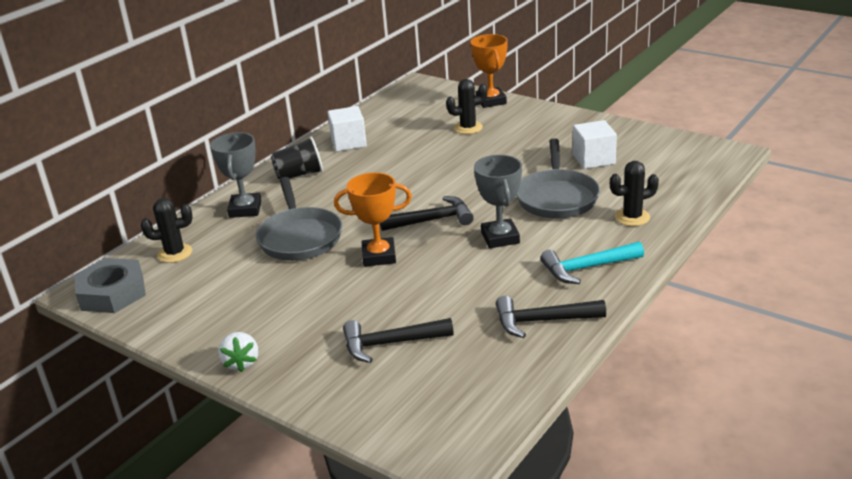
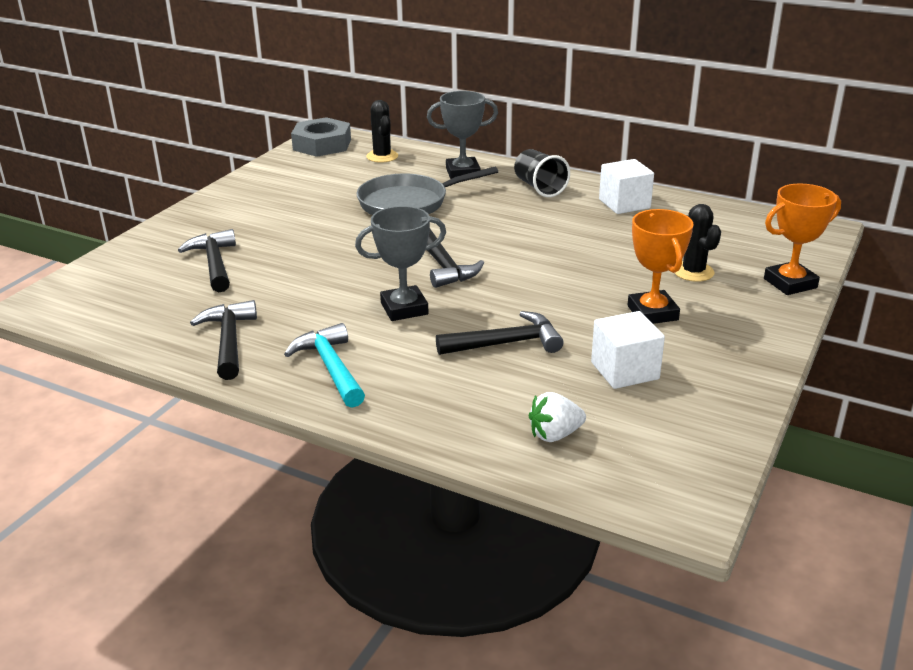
camera: 80 degrees right, 0 degrees up
(241, 363) = (207, 205): white strawberry -> white strawberry (555, 435)
(379, 256) = (369, 244): orange trophy -> orange trophy (652, 313)
(557, 197) = (506, 343): grey pan -> black hammer
(632, 217) = (456, 402): black cactus -> none

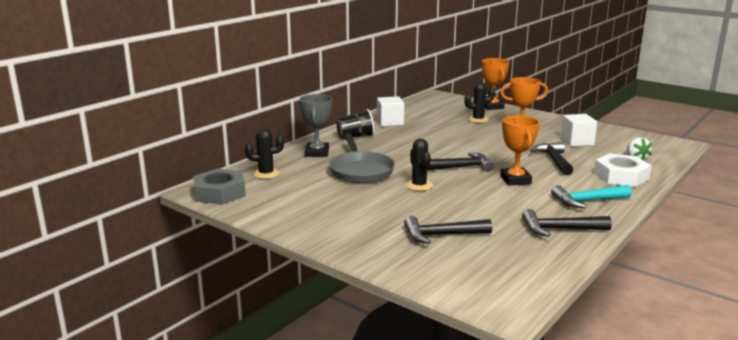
camera: 80 degrees left, 10 degrees down
(366, 241) = (419, 185): none -> black cactus
(404, 308) = (515, 180): grey trophy -> orange trophy
(450, 408) = (621, 176): none -> white nut

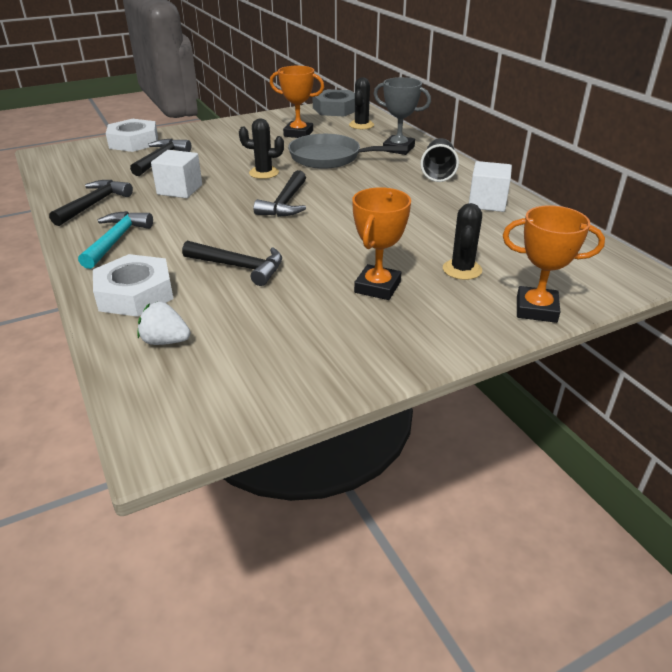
camera: 115 degrees right, 15 degrees up
(415, 268) = (134, 142): none -> white nut
(515, 180) = (216, 221): orange trophy -> orange trophy (298, 133)
(577, 141) = (286, 319): white cube -> white cube (180, 190)

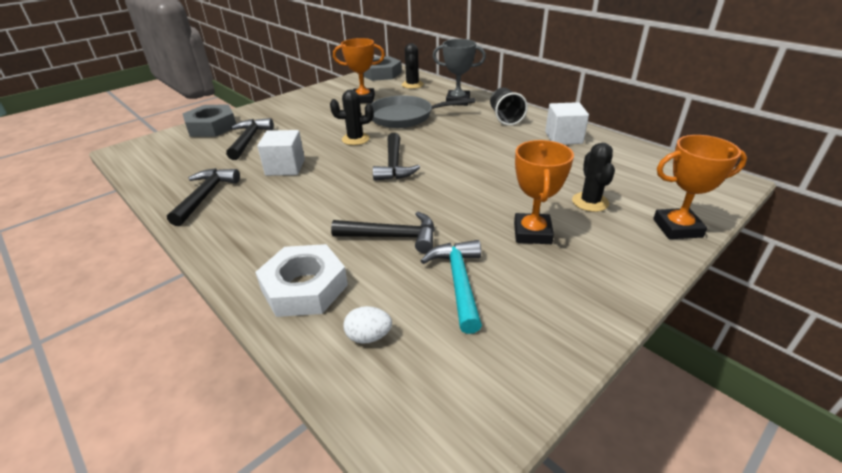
camera: 15 degrees left, 0 degrees up
(116, 240) = (250, 231): turquoise hammer -> turquoise hammer (459, 282)
(134, 142) = (212, 127): white nut -> grey nut
(165, 341) = (369, 336): white strawberry -> white egg

